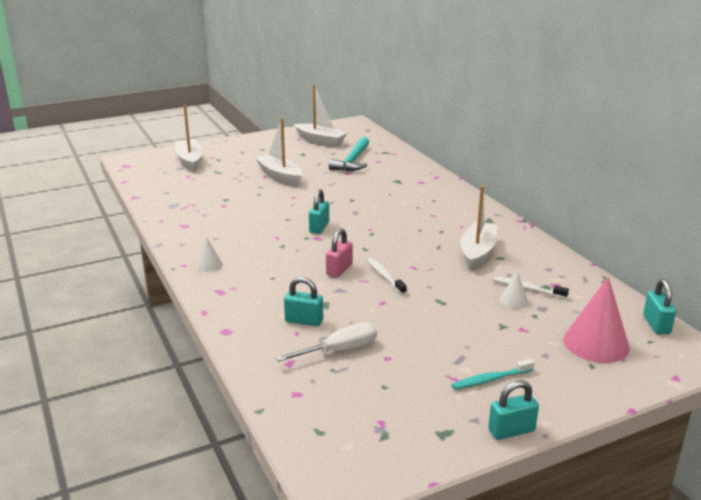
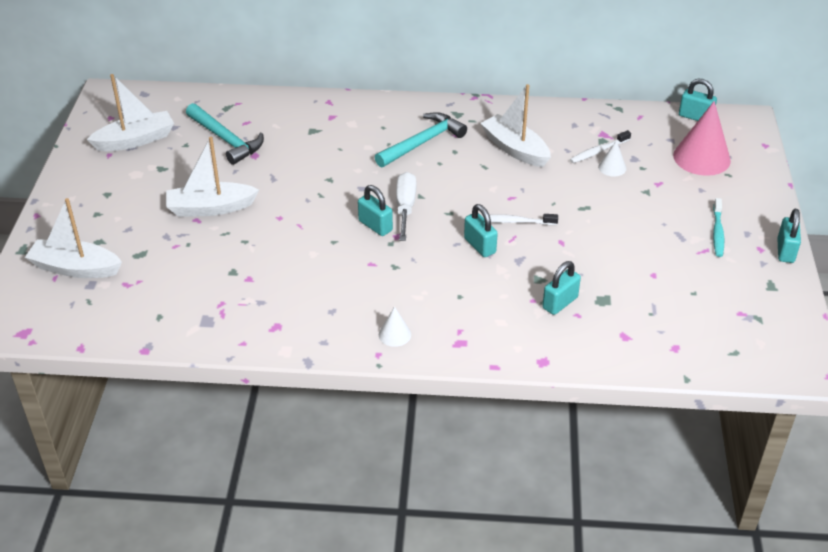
camera: 60 degrees left, 15 degrees up
(339, 270) = (480, 246): pink padlock -> turquoise padlock
(339, 350) = (624, 298): white screwdriver -> white screwdriver (405, 207)
(435, 217) = (422, 142): none -> turquoise hammer

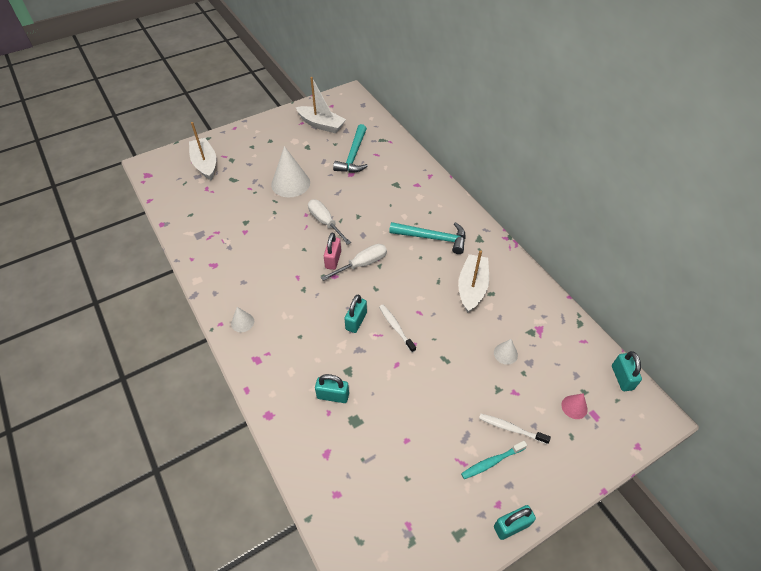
camera: 55 degrees right, 10 degrees up
(210, 208) = (290, 183): white boat -> white cone
(310, 207) = (325, 222): none -> white screwdriver
(375, 226) = (333, 260): turquoise padlock -> pink padlock
(599, 151) = (516, 336): white toothbrush -> white toothbrush (511, 429)
(701, 158) = (574, 407): pink cone -> pink cone, size x0.49

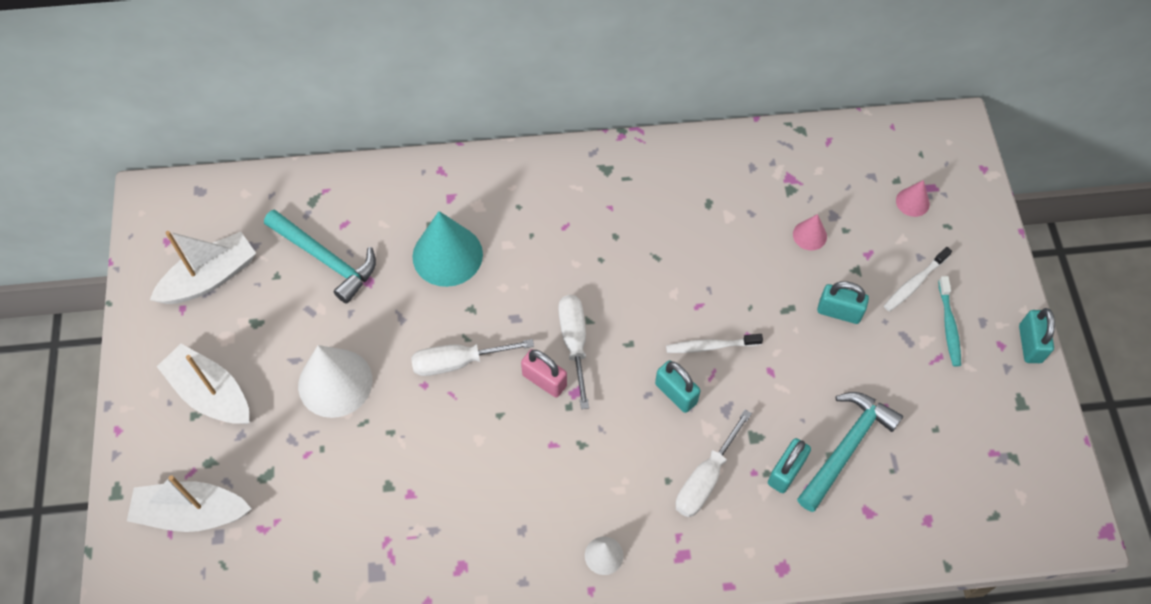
camera: 65 degrees left, 10 degrees up
(309, 354) = (705, 478): none -> white screwdriver
(383, 196) = (447, 255): none -> turquoise cone
(432, 238) = (572, 227): turquoise hammer -> turquoise hammer (846, 447)
(472, 288) = (688, 221): white boat -> white boat (211, 393)
(505, 353) = (809, 235): white cone -> pink cone
(622, 378) = (894, 132): turquoise padlock -> turquoise padlock (839, 312)

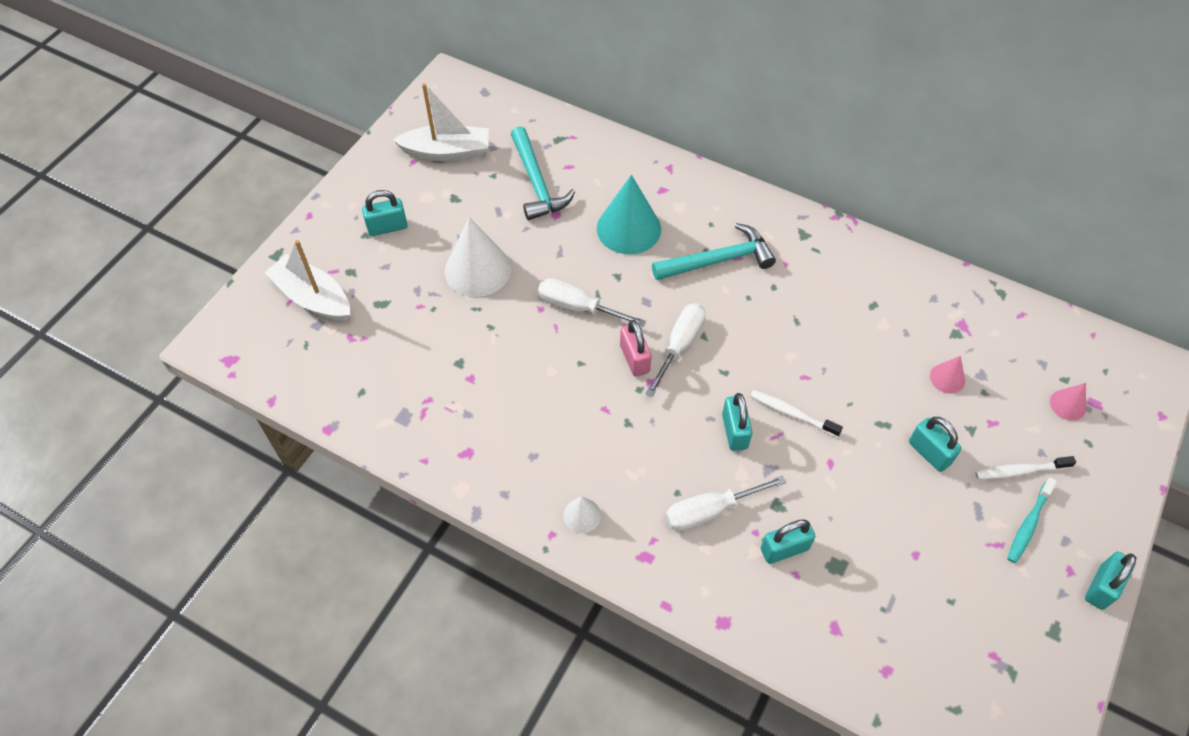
camera: 35 degrees right, 5 degrees down
(211, 393) = (387, 227): white boat -> turquoise padlock
(846, 447) = (854, 563): turquoise hammer -> turquoise hammer (718, 260)

